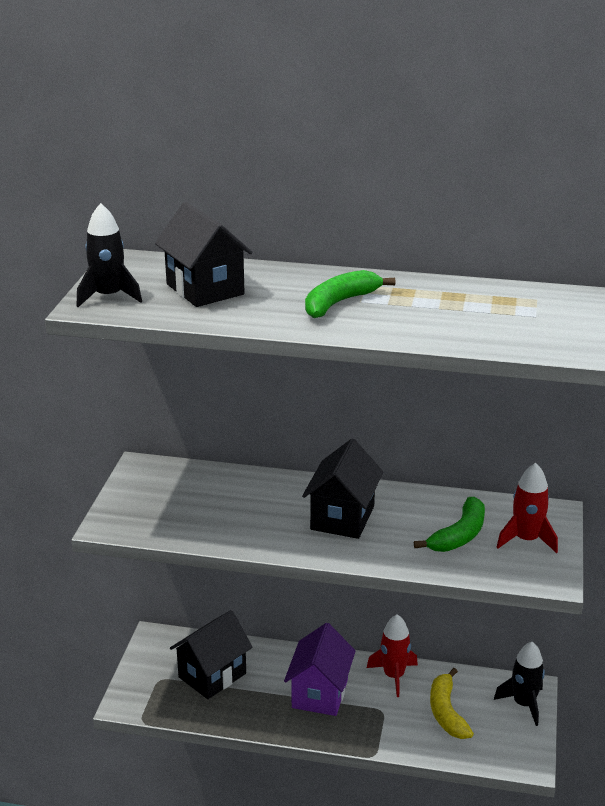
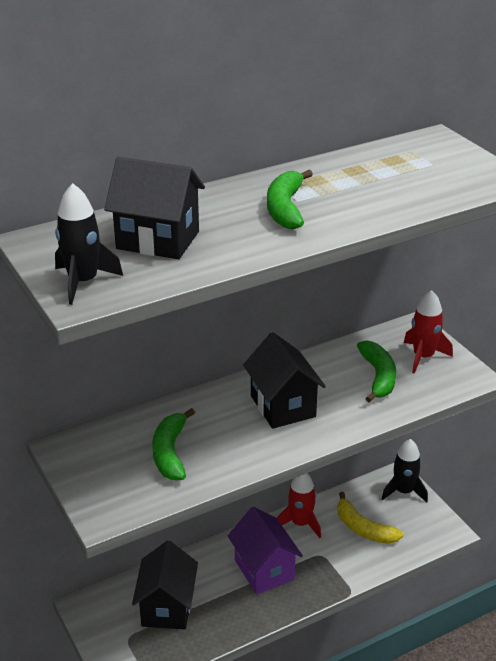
camera: 40 degrees left, 5 degrees up
(210, 507) = (170, 452): none -> green banana

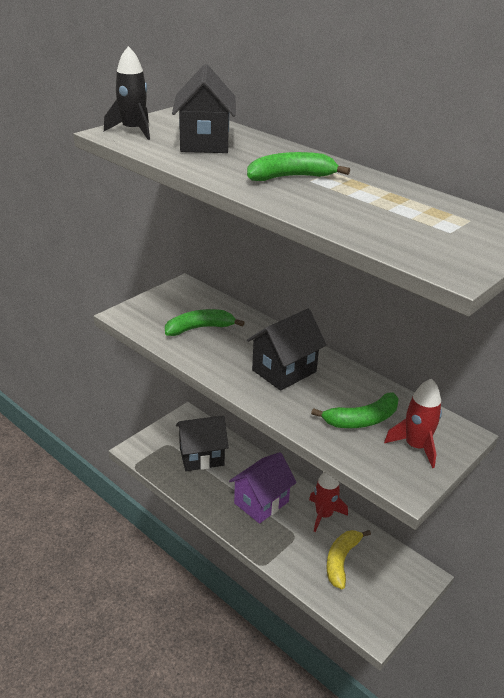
camera: 70 degrees right, 0 degrees up
(404, 491) = (408, 584): black rocket -> none

